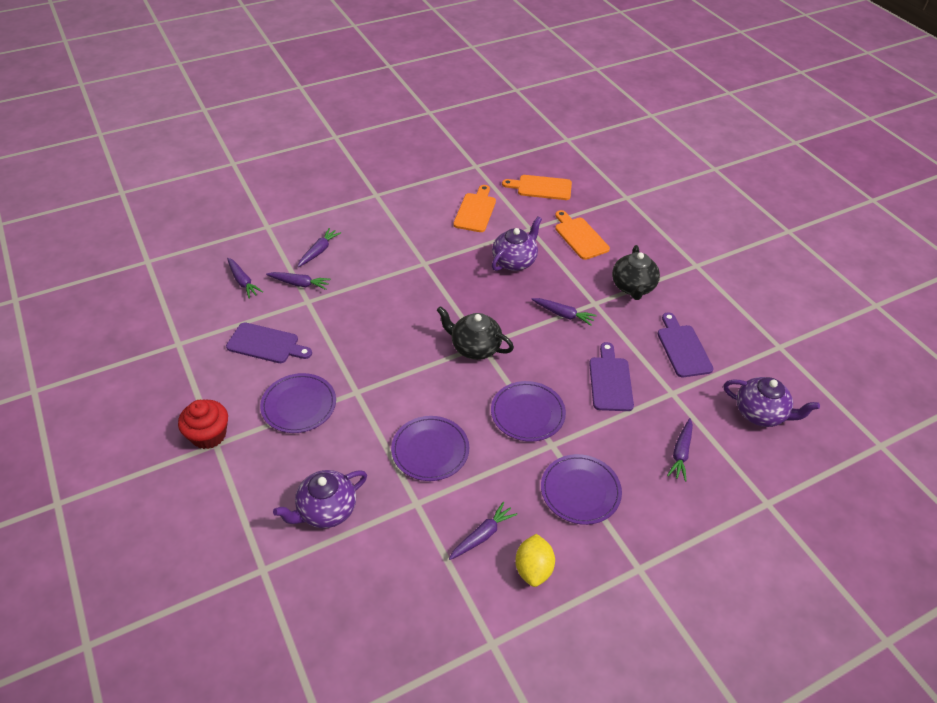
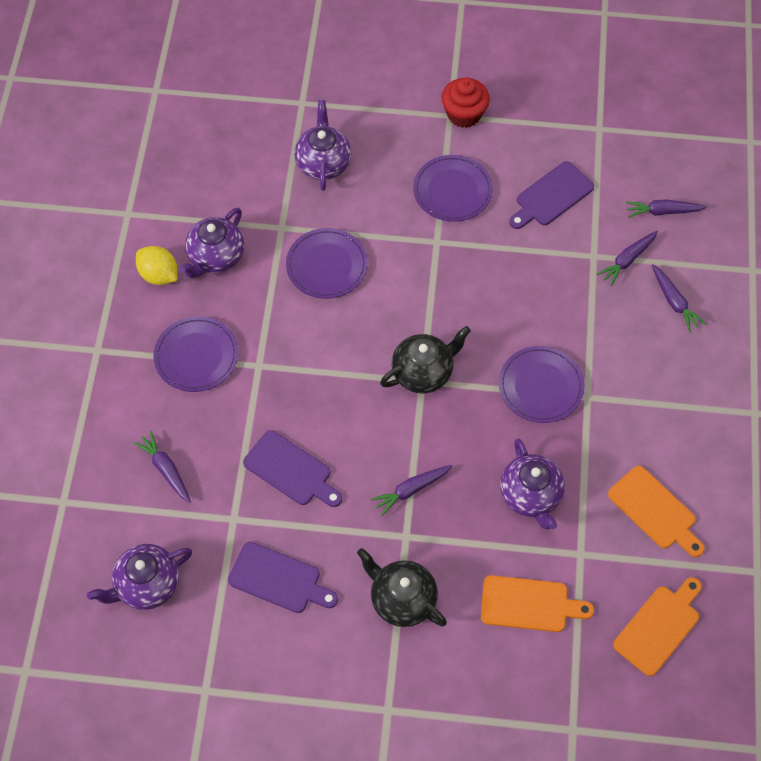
camera: 125 degrees right, 15 degrees up
(482, 535) = (215, 257): purple carrot -> purple teapot
(527, 413) = (308, 368): purple plate -> purple plate (540, 386)

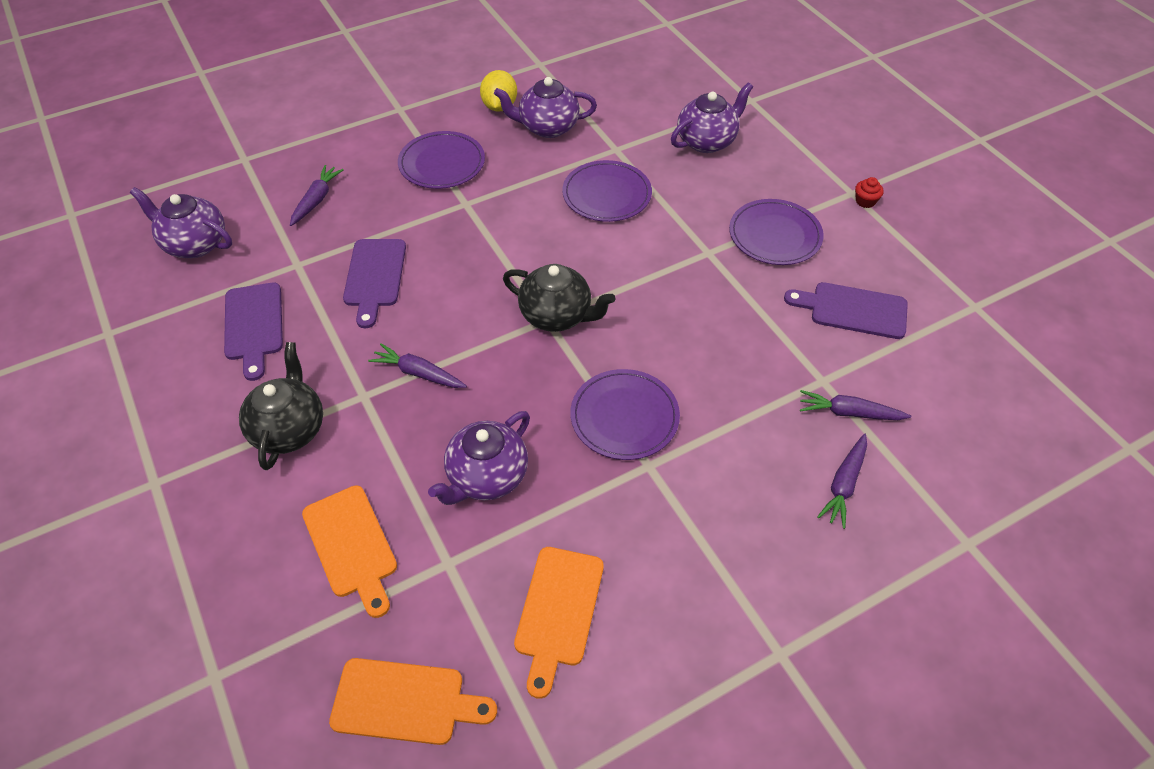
camera: 55 degrees right, 10 degrees down
(464, 114) = (865, 201): red cupcake -> red cupcake, size x0.49
(663, 212) = (943, 413): purple carrot -> none

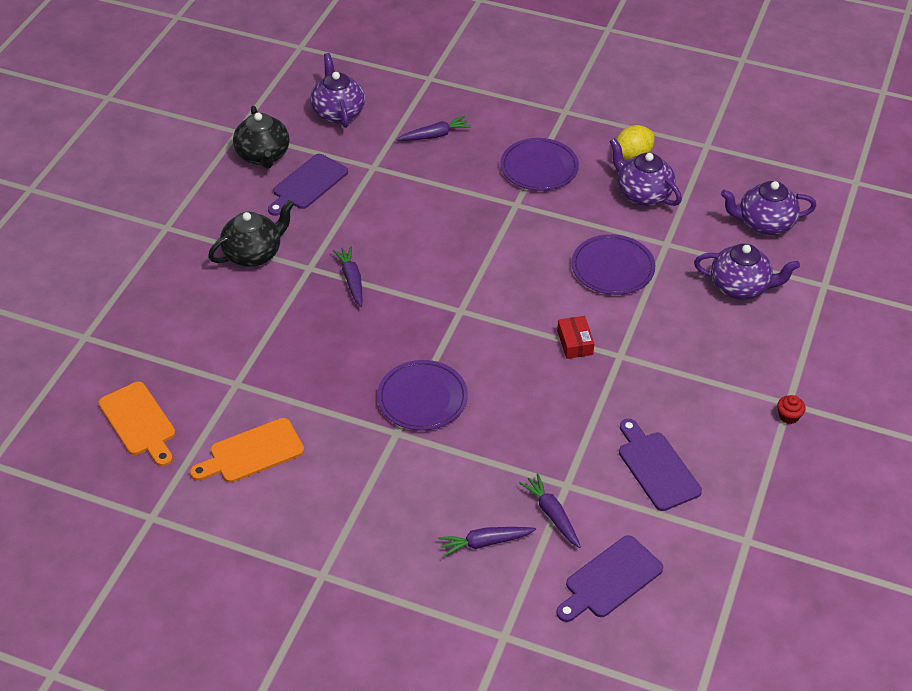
camera: 50 degrees right, 5 degrees down
(352, 545) = (207, 335): orange cutting board -> none
(375, 277) = (403, 207): purple cutting board -> purple cutting board (610, 580)
(486, 477) = (310, 361): purple teapot -> purple teapot (764, 224)
(557, 315) = (469, 313): black teapot -> black teapot (263, 156)
(665, 270) = (575, 343): none -> red box
(775, 235) = (683, 382): purple plate -> none

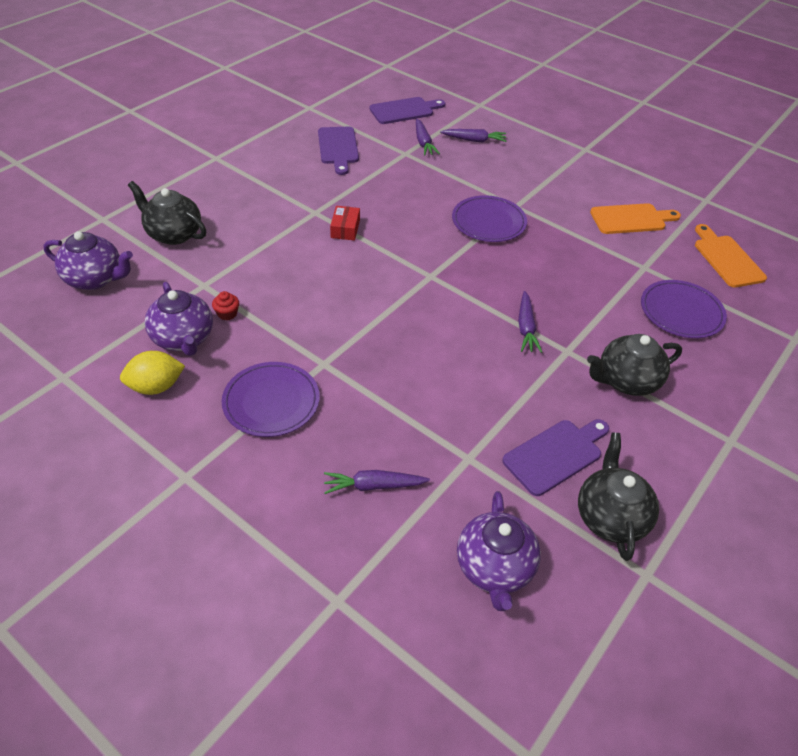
camera: 165 degrees left, 0 degrees up
(612, 268) = (270, 277): purple plate -> purple plate (681, 312)
(740, 287) = (173, 234): purple teapot -> black teapot
(788, 416) = (223, 151): red cupcake -> red cupcake (227, 314)

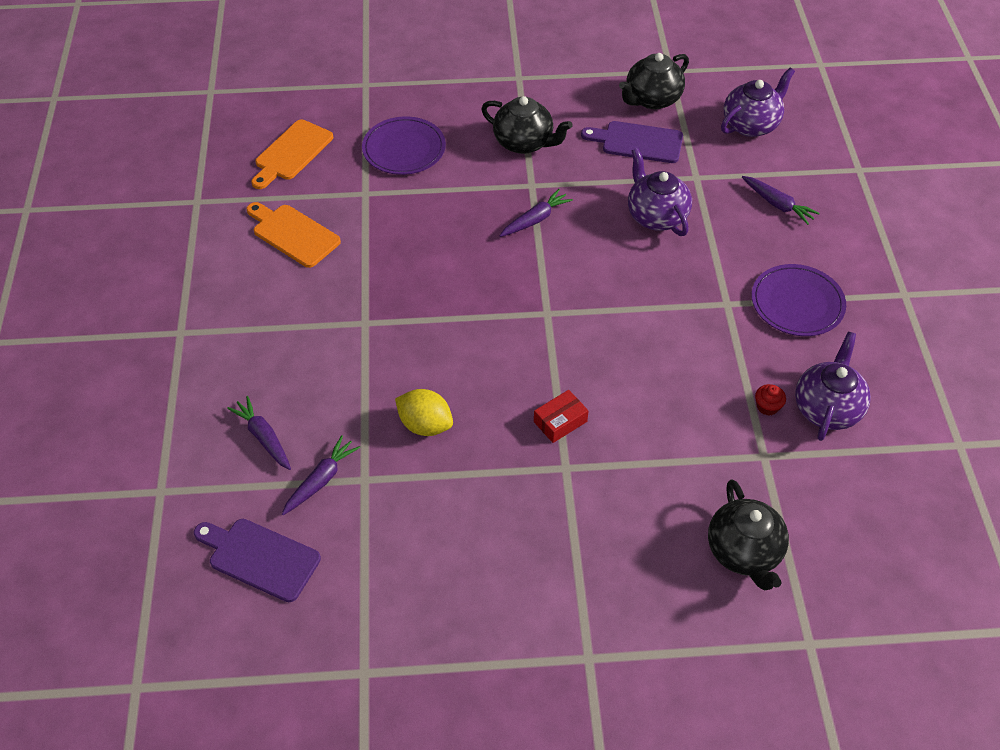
camera: 130 degrees left, 5 degrees up
(95, 279) = (869, 546): purple teapot -> purple teapot (656, 216)
(156, 386) = (881, 379): yellow lemon -> yellow lemon (425, 425)
(338, 148) = (425, 552): purple cutting board -> none
(488, 222) = (417, 326): purple plate -> none

